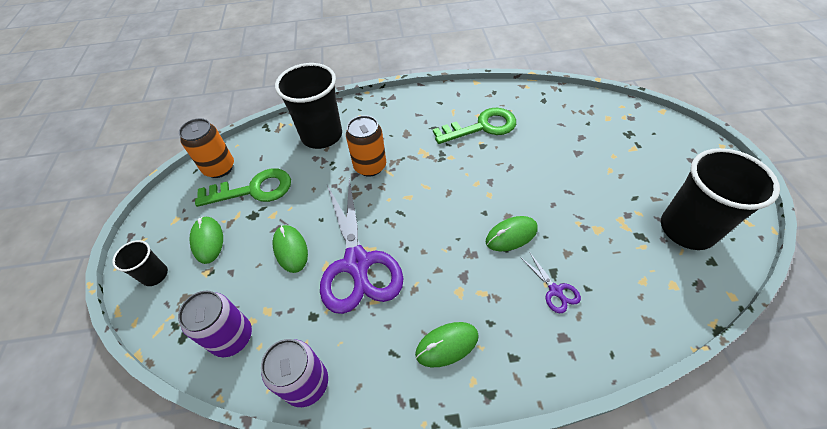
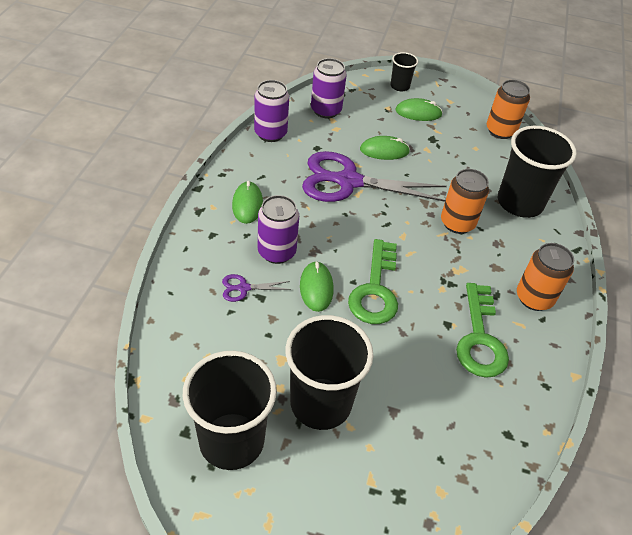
camera: 105 degrees right, 5 degrees down
(253, 190) = (462, 144): green key -> green key (375, 289)
(424, 109) = (534, 298): none -> orange can
(493, 284) = (276, 252): none -> purple can
(609, 191) = (320, 403): none -> black cup

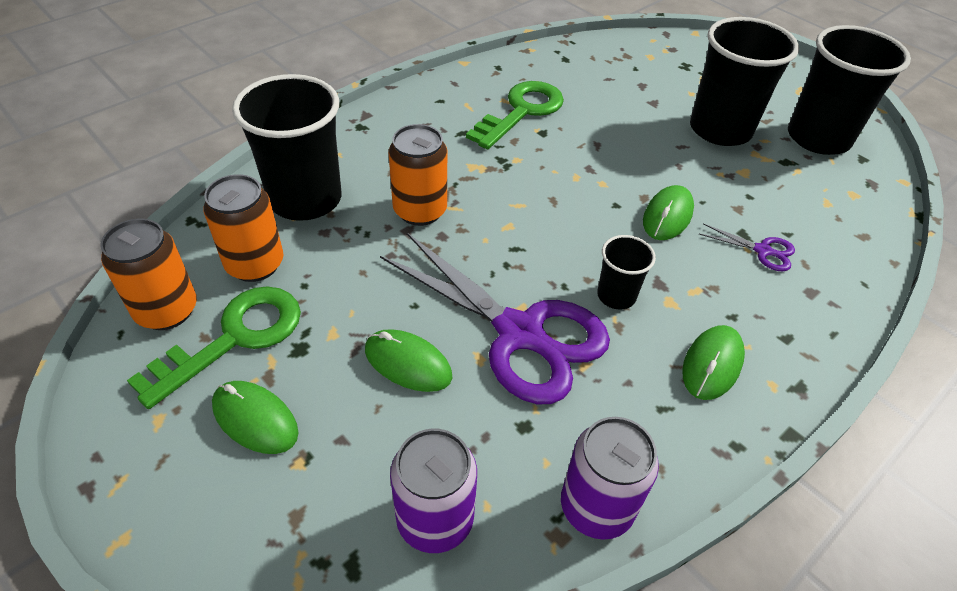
camera: 145 degrees left, 0 degrees up
(276, 252) = (698, 275): purple can -> none
(375, 289) = (595, 187): green key -> green key (234, 338)
(400, 86) = (206, 516): black cup -> black cup (616, 296)
(534, 298) = (426, 115): orange can -> orange can (255, 264)

